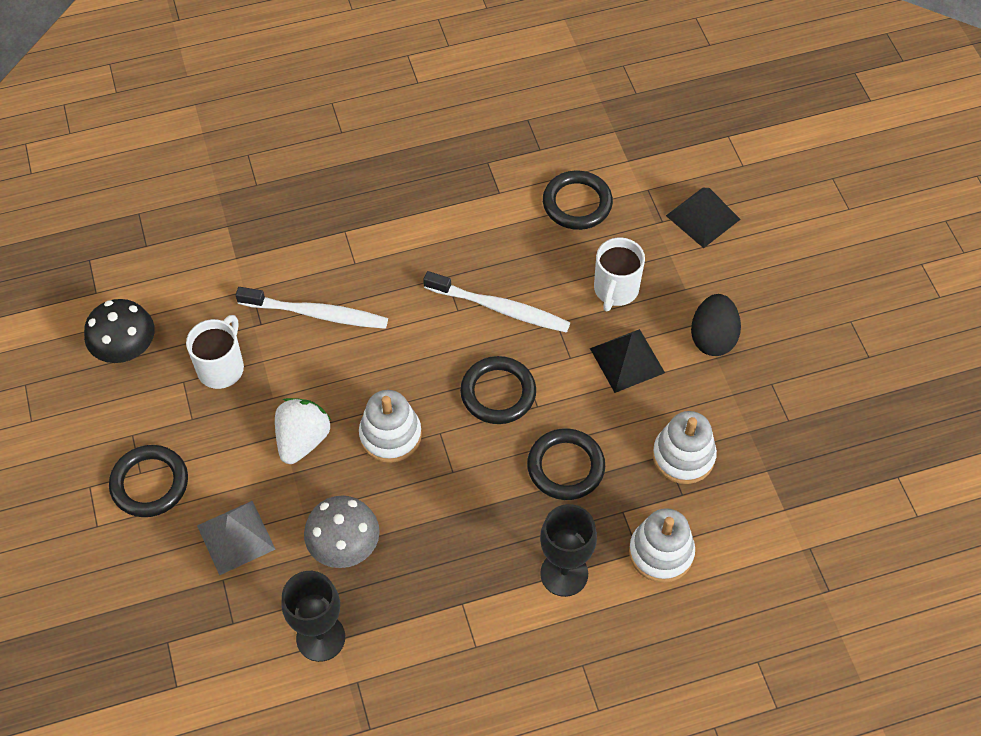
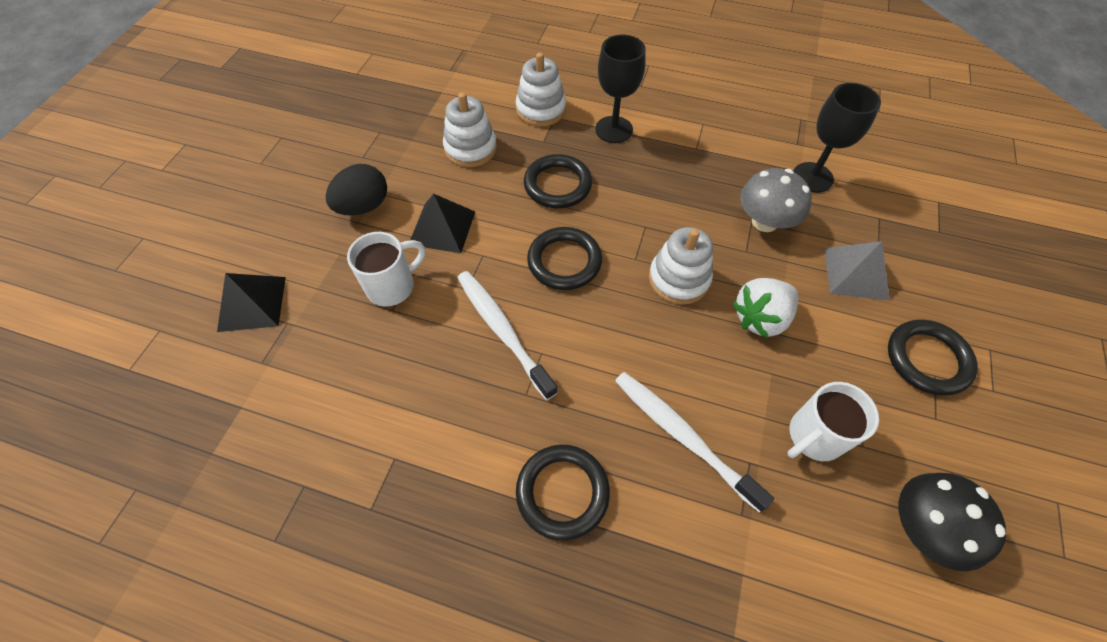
camera: 145 degrees left, 0 degrees up
(577, 203) = (336, 391): black ring -> black ring (562, 492)

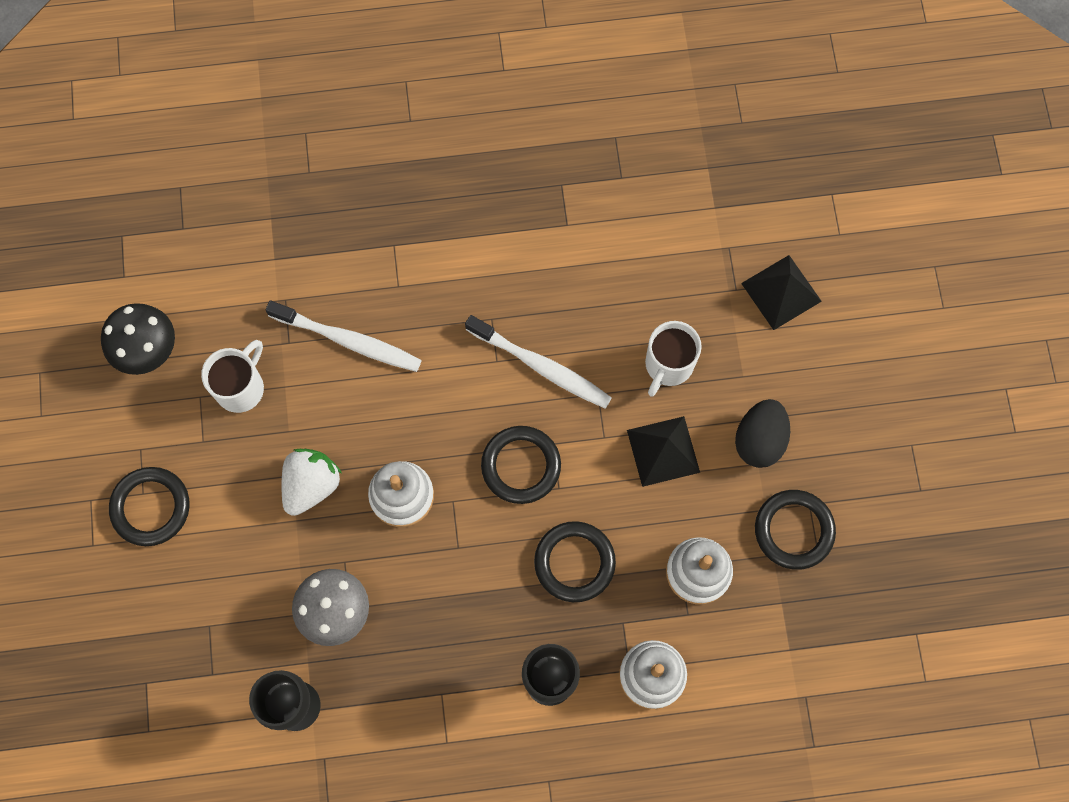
camera: 155 degrees right, 15 degrees up
(562, 492) = (426, 257): black ring -> black ring (794, 530)
(855, 273) = (228, 582): grey pyramid -> none

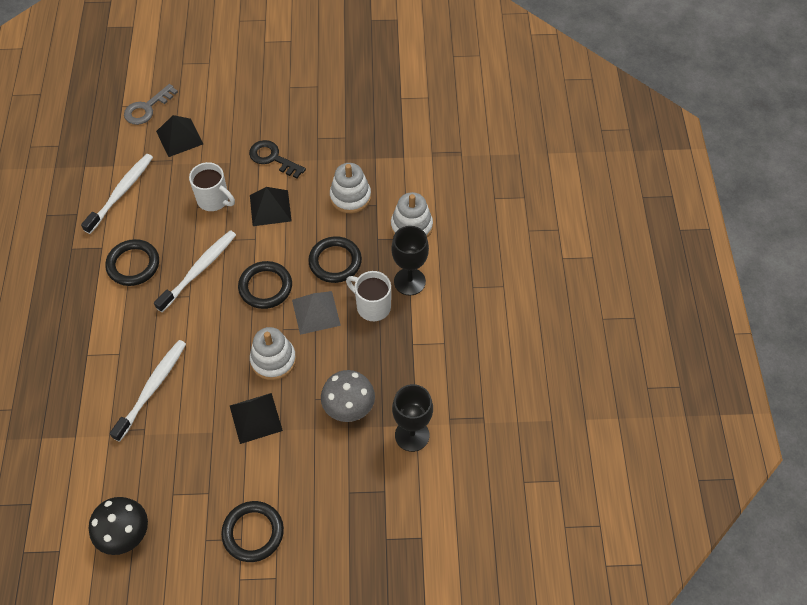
camera: 85 degrees left, 15 degrees down
(241, 387) = (171, 464): white mug -> white mug (372, 306)
(311, 485) = (255, 418): white strawberry -> black pyramid
(484, 545) = (316, 312): none -> grey pyramid
(666, 230) = (121, 192): none -> white toothbrush
(759, 440) = (272, 158): black egg -> black key
(794, 530) = (332, 147): black ring -> black ring (133, 265)
(832, 232) = (147, 108): none -> grey key

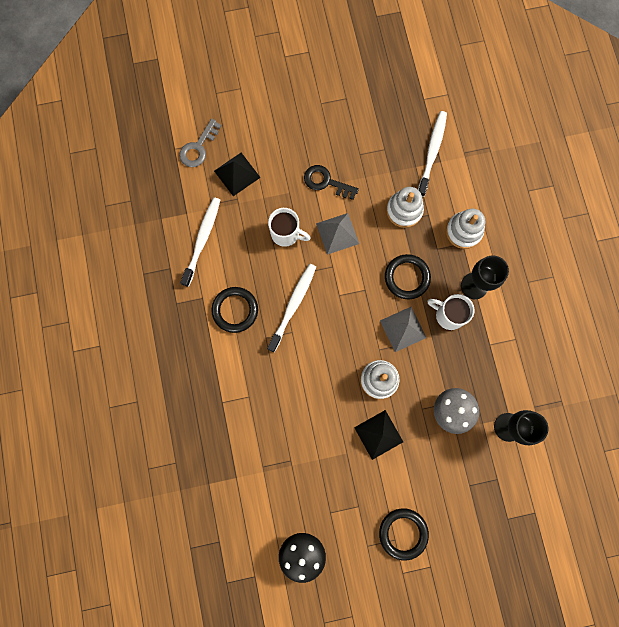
camera: 10 degrees left, 20 degrees up
(152, 388) = (286, 423): white toothbrush -> white toothbrush (432, 152)
(265, 287) = (354, 312): black ring -> none
(270, 208) = (337, 233): black pyramid -> grey pyramid

